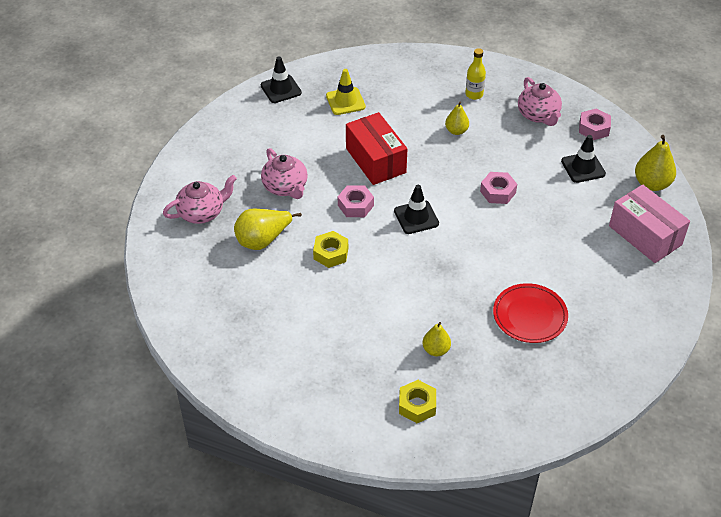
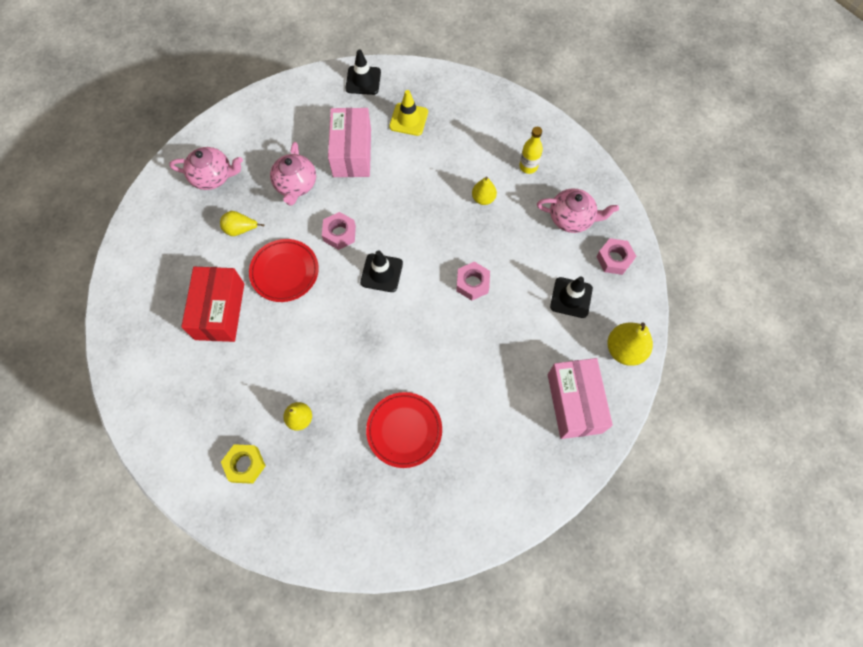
camera: 30 degrees right, 20 degrees up
(263, 240) = (241, 229): yellow pear -> yellow pear, size x0.63
(316, 144) = (352, 152): none -> pink box
(331, 253) = (285, 272): yellow nut -> red plate
(375, 160) = (390, 195): red box -> red box (220, 311)
(538, 115) = (572, 218): pink teapot -> pink teapot turned 90 degrees counterclockwise

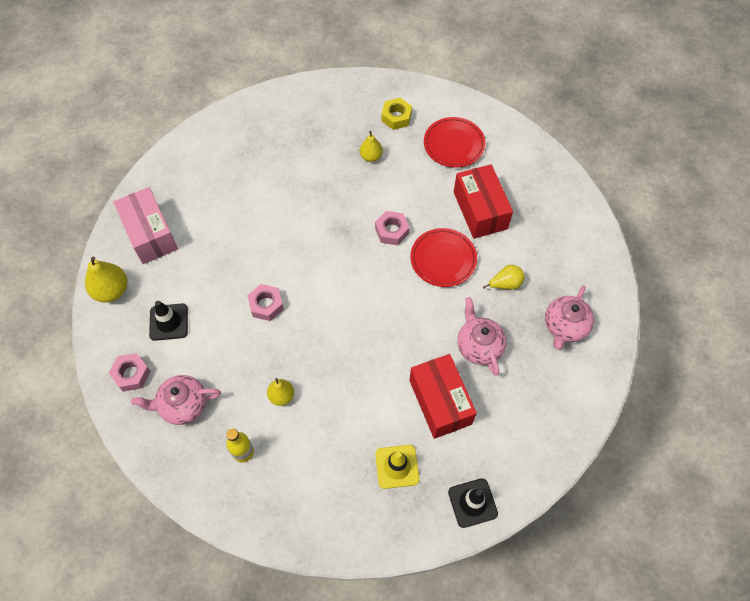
camera: 160 degrees right, 5 degrees down
(213, 176) = (565, 326): pink teapot -> pink teapot turned 45 degrees counterclockwise
(339, 234) = (411, 311): pink nut -> pink nut (392, 231)
(352, 152) = (440, 402): pink box -> red box
(381, 273) = (355, 287): black traffic cone -> none
(404, 430) = (285, 173): red plate -> red plate (454, 145)

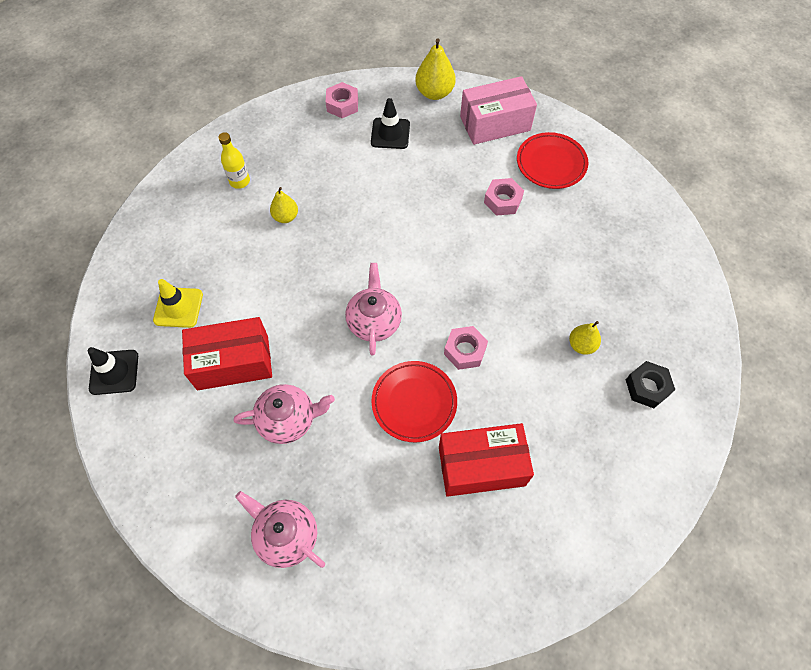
camera: 100 degrees right, 0 degrees up
(182, 405) = (301, 139): pink teapot -> pink teapot (374, 321)
(266, 305) = (391, 214): pink nut -> pink nut (502, 201)
(396, 117) = (647, 387): yellow nut -> black nut
(454, 145) = (595, 455): red plate -> red plate (551, 163)
(505, 284) = (364, 472): yellow pear -> none

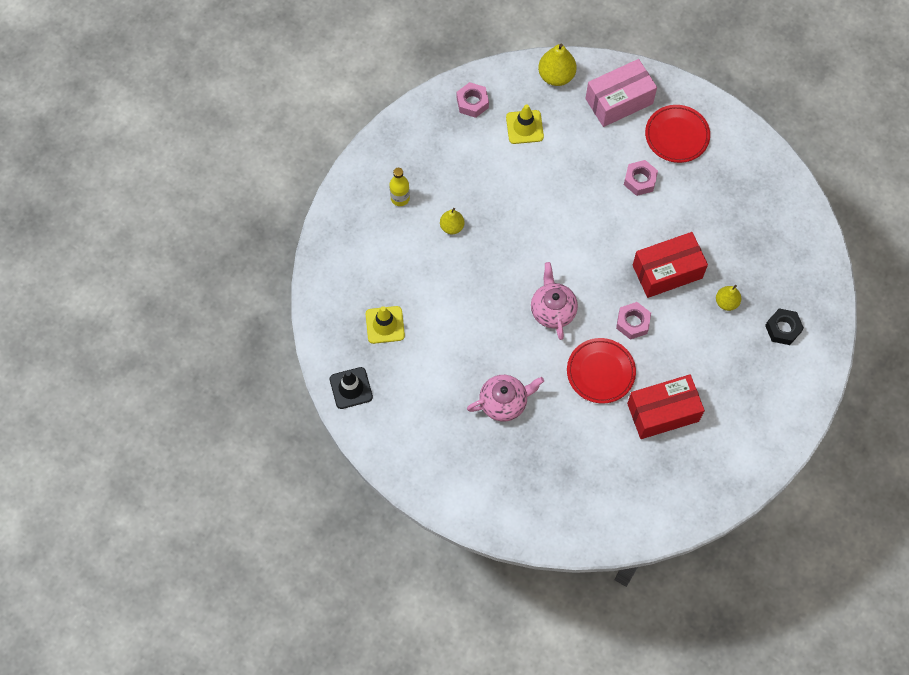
camera: 10 degrees left, 5 degrees up
(233, 362) = (446, 364): red box -> red box (667, 271)
(286, 535) = (526, 487): pink teapot -> none
(390, 133) = (524, 127): black traffic cone -> yellow traffic cone

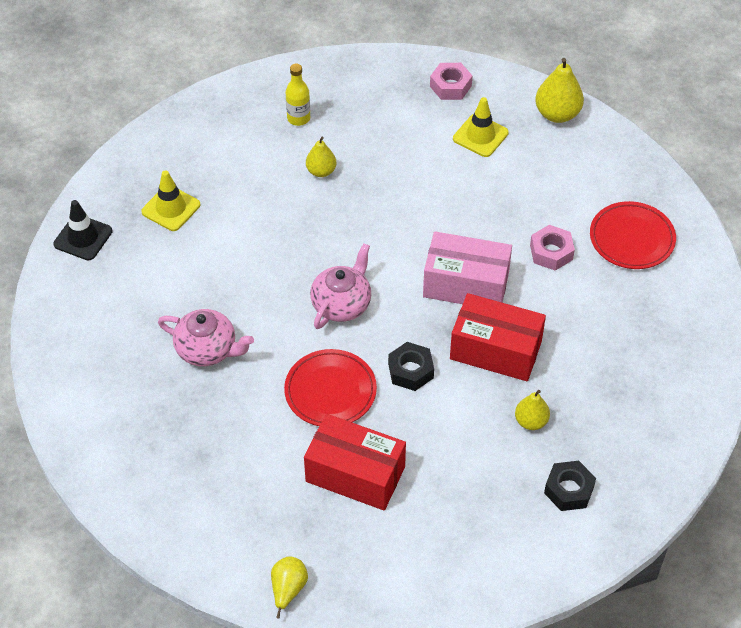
camera: 40 degrees right, 15 degrees down
(619, 101) = (600, 172): pink box -> pink box (466, 284)
(632, 323) = (410, 371): pink nut -> black nut
(692, 509) = (288, 589): none -> yellow pear

